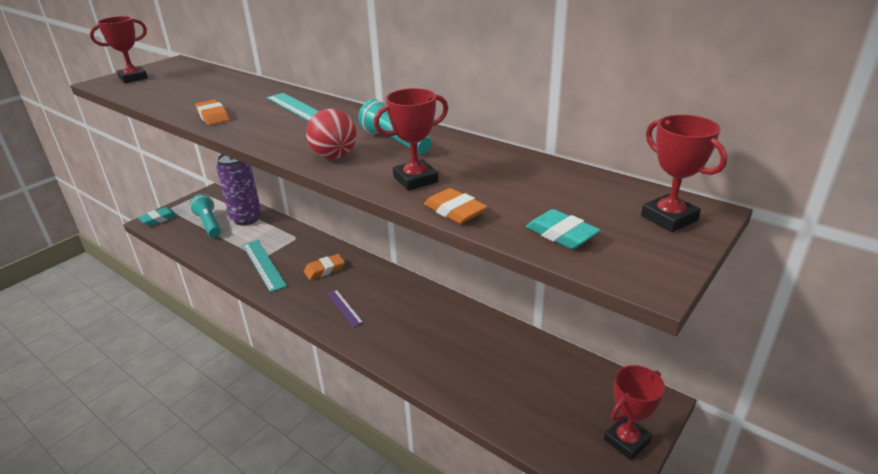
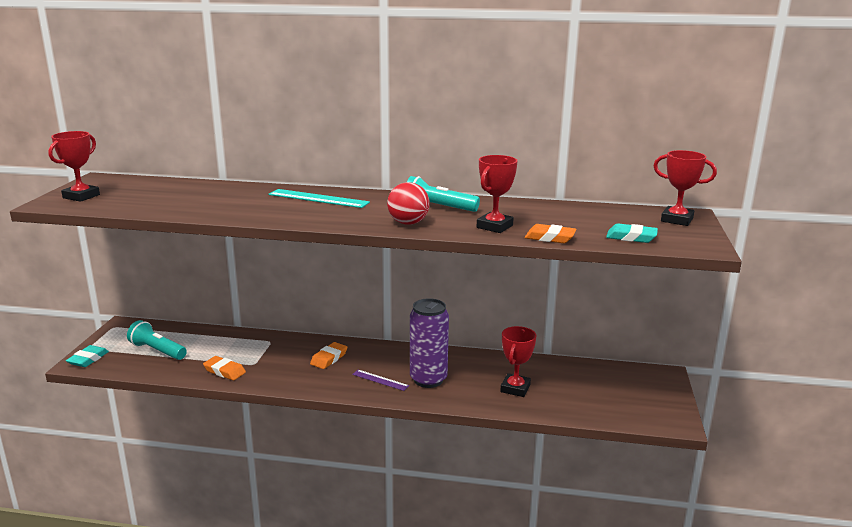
camera: 30 degrees left, 10 degrees down
(213, 116) = (242, 213): orange eraser -> orange eraser (224, 371)
(246, 219) = (196, 338): purple can -> purple can (428, 379)
(263, 265) = (262, 369): turquoise ruler -> none
(626, 441) = (666, 400): red trophy -> red trophy (515, 388)

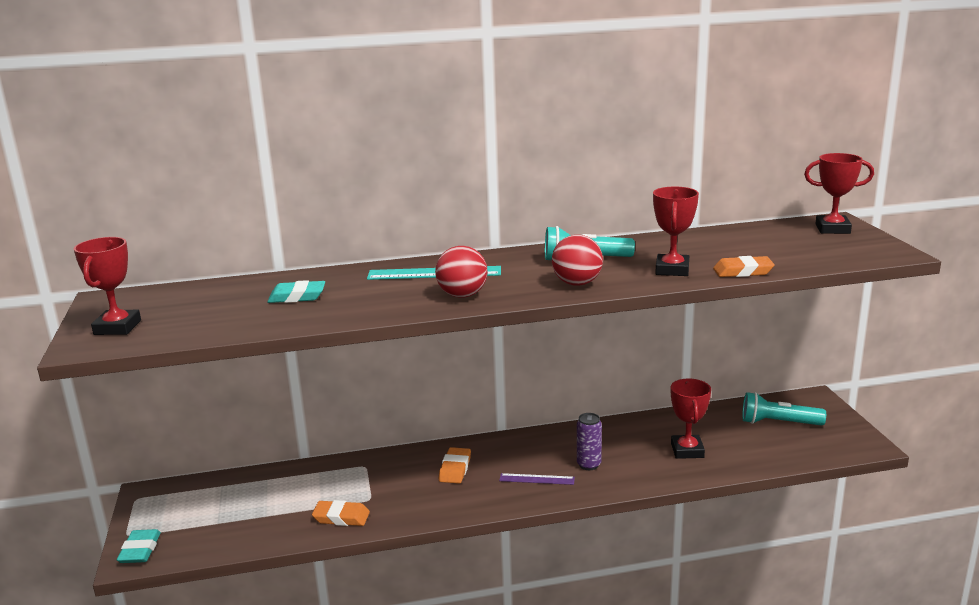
camera: 20 degrees left, 0 degrees up
(157, 351) = (227, 514): turquoise flashlight -> turquoise flashlight (778, 423)
(316, 216) = (462, 295): none -> red ball
(428, 379) = (588, 465): purple can -> purple can, size x0.54
(631, 237) = (817, 256): turquoise eraser -> turquoise eraser (297, 297)

